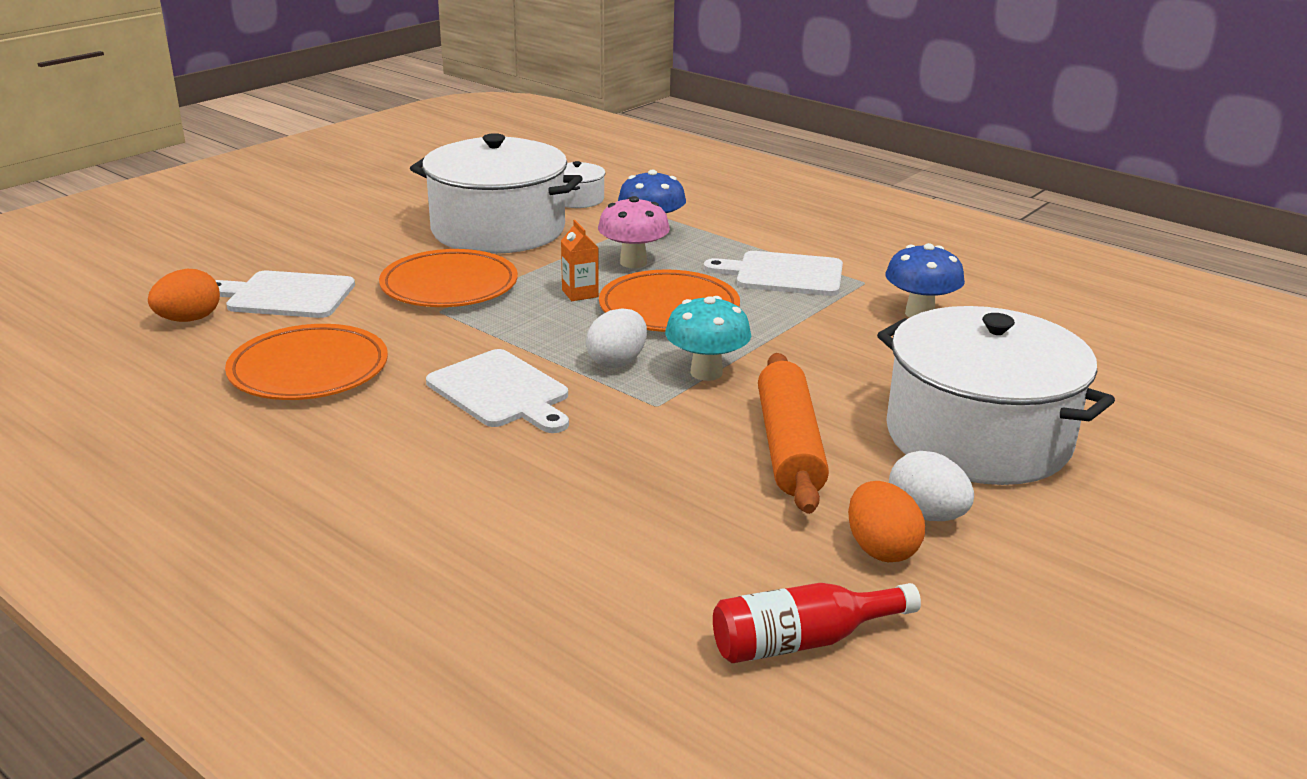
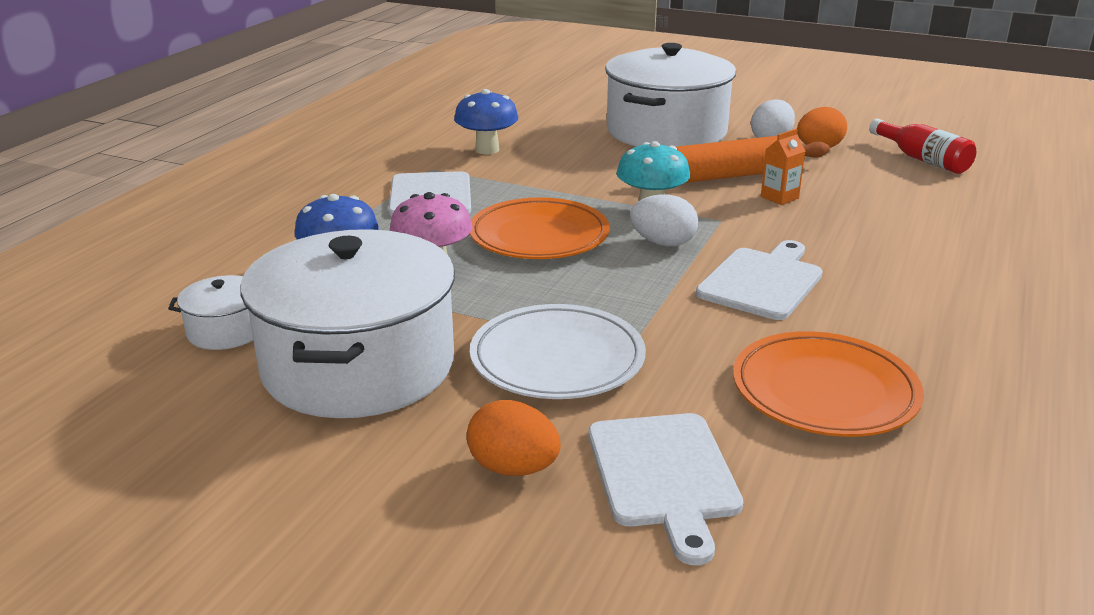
camera: 105 degrees left, 0 degrees up
(189, 319) = (795, 536): orange egg -> orange egg (513, 468)
(449, 286) = (557, 359): orange plate -> white plate
(580, 293) = (530, 281): orange carton -> orange carton (779, 197)

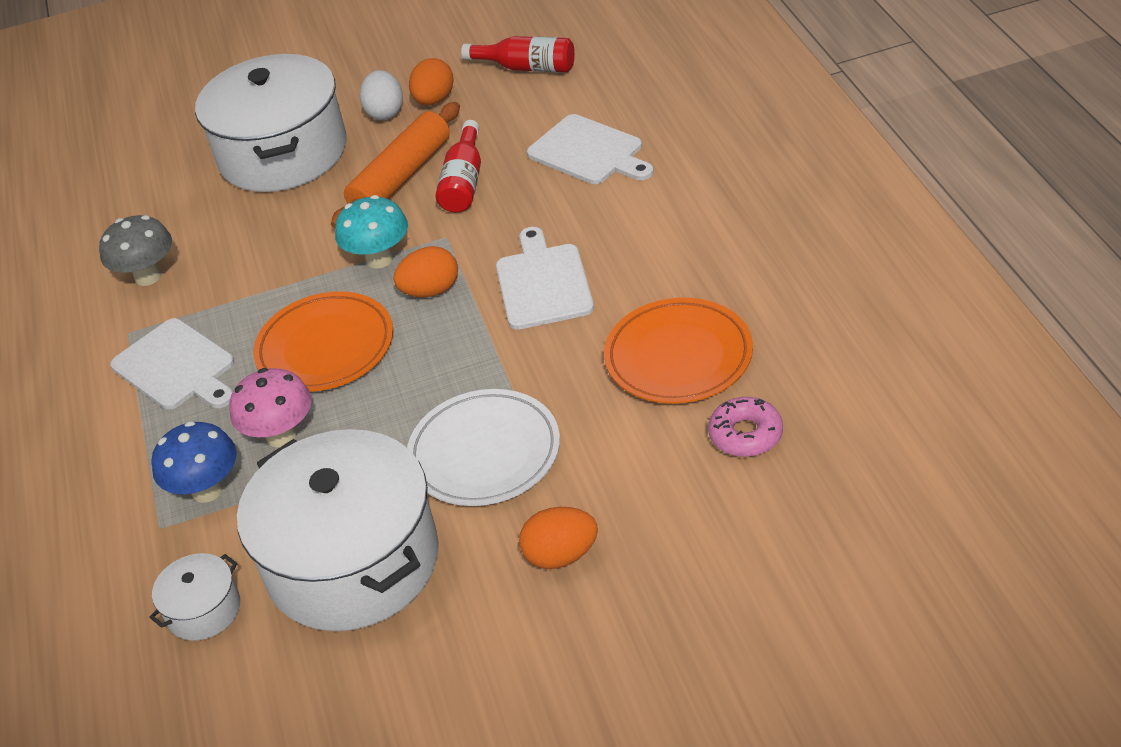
camera: 35 degrees left, 15 degrees up
(487, 150) = (148, 276): blue mushroom -> grey mushroom
(663, 243) = (431, 291): white egg -> orange egg
(664, 475) = (653, 491): white cutting board -> white cutting board (589, 152)
(779, 197) = (464, 182): orange carton -> red bottle
(819, 489) = (745, 434): none -> pink donut

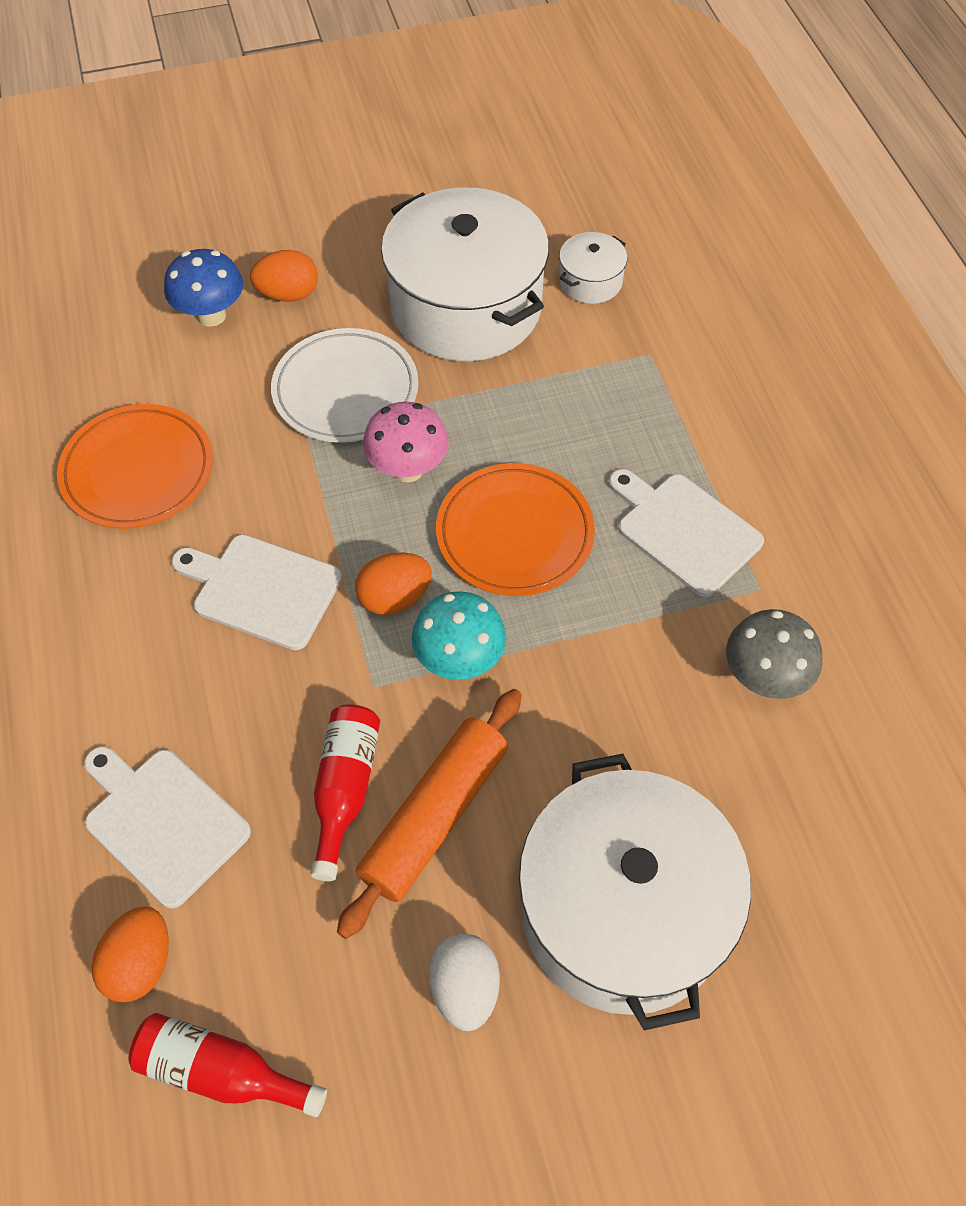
camera: 175 degrees right, 15 degrees up
(207, 490) = (613, 384): blue mushroom -> blue mushroom (211, 315)
(281, 435) = (548, 432): pink mushroom -> pink mushroom (408, 469)
(434, 100) = (383, 1006): orange egg -> orange egg (140, 963)
(543, 283) = (262, 590): white cutting board -> white cutting board turned 120 degrees clockwise
(745, 434) = (102, 381): pink donut -> none

